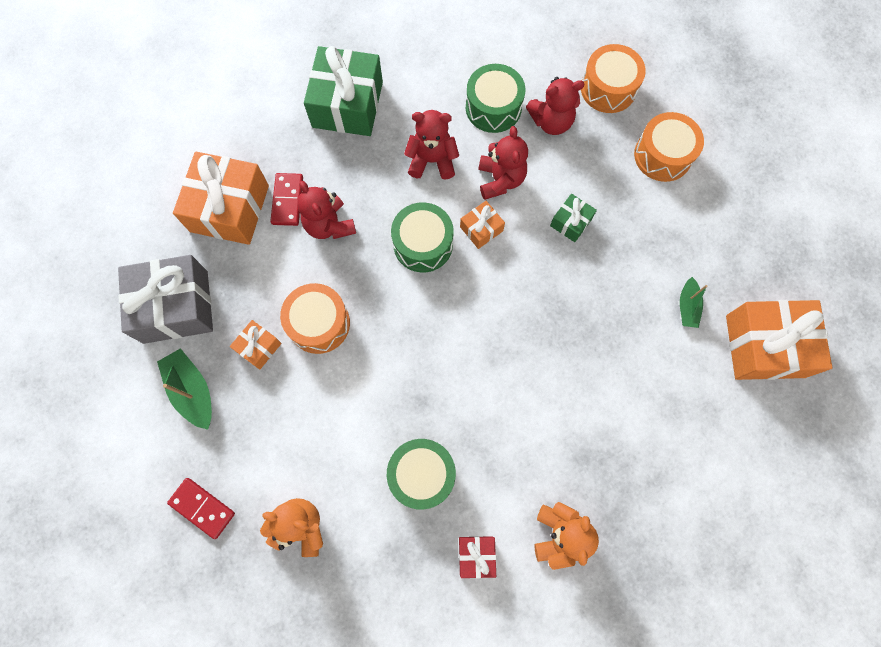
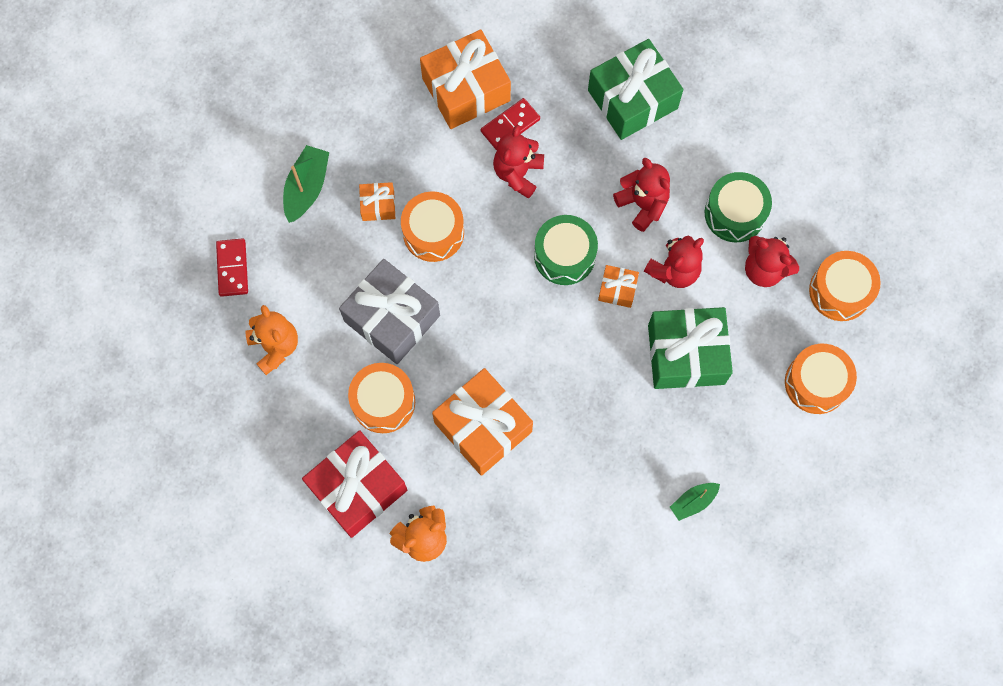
camera: 50 degrees right, 0 degrees up
(176, 307) = (357, 120): grey gift -> grey gift (392, 318)
(422, 475) = (383, 402): green drum -> orange drum
(476, 555) = (357, 488): red gift -> red gift, size x2.10
(571, 222) = (686, 354): green gift -> green gift, size x2.10
(765, 346) = (713, 588): orange gift -> orange gift (483, 427)

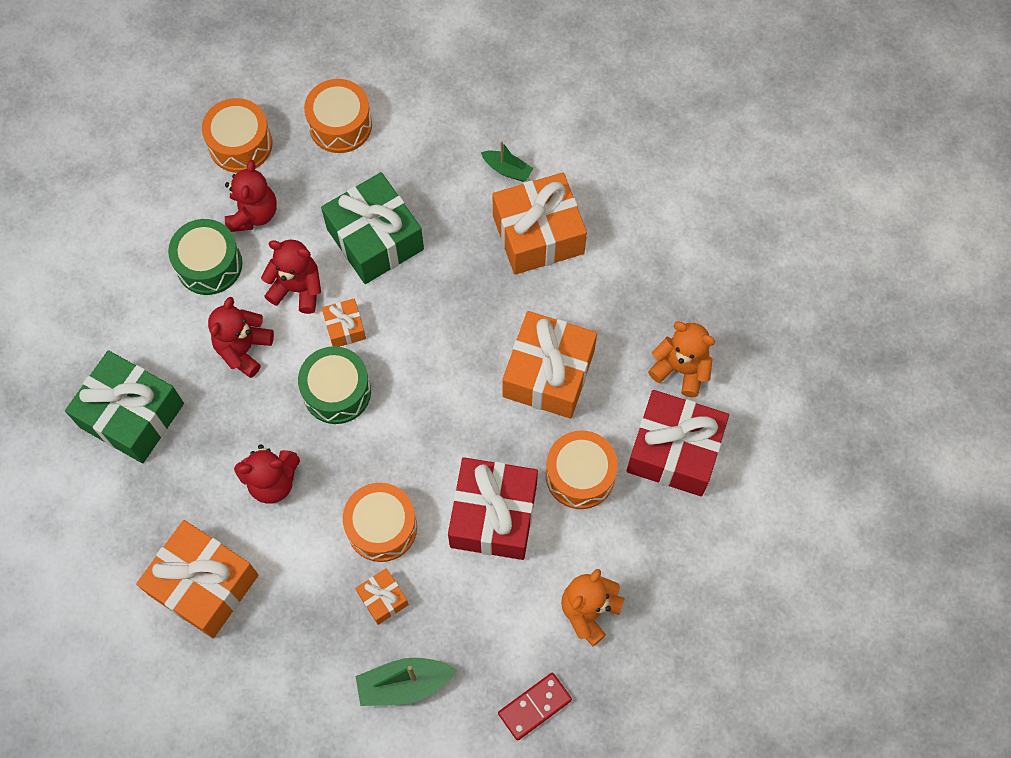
camera: 120 degrees left, 5 degrees down
(392, 318) = (493, 515): grey gift -> red gift
(510, 125) = (222, 518): red domino -> none
(615, 492) = (538, 234): none -> orange gift

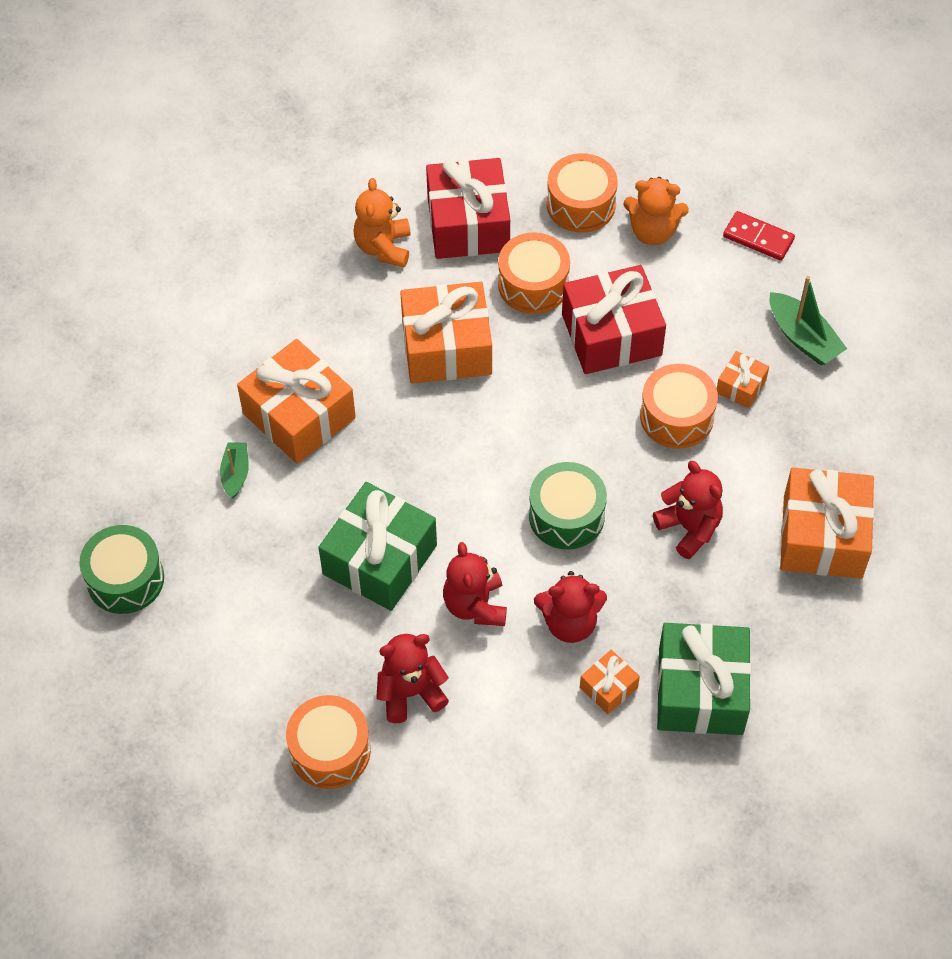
camera: 115 degrees left, 10 degrees down
(209, 265) = (493, 706): green drum -> green drum (125, 579)
(340, 125) = (256, 659): orange drum -> orange drum (581, 205)
(345, 327) = (494, 541): orange gift -> orange gift (608, 687)

